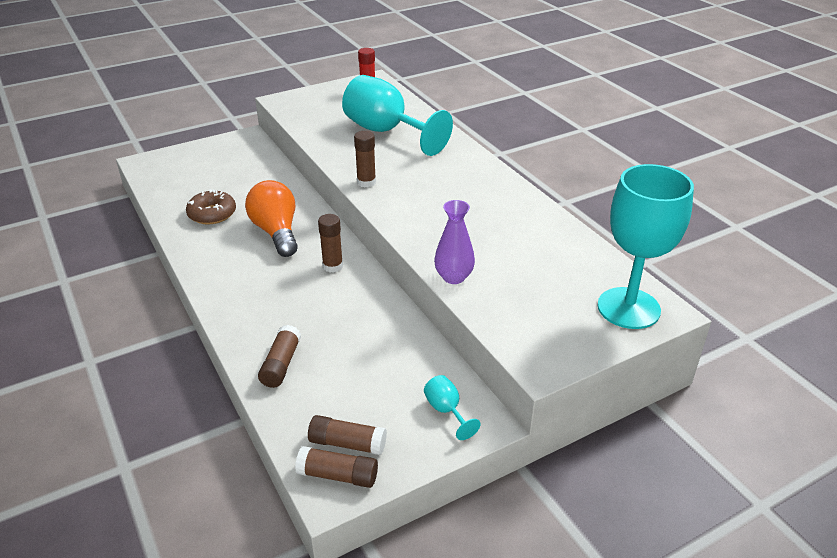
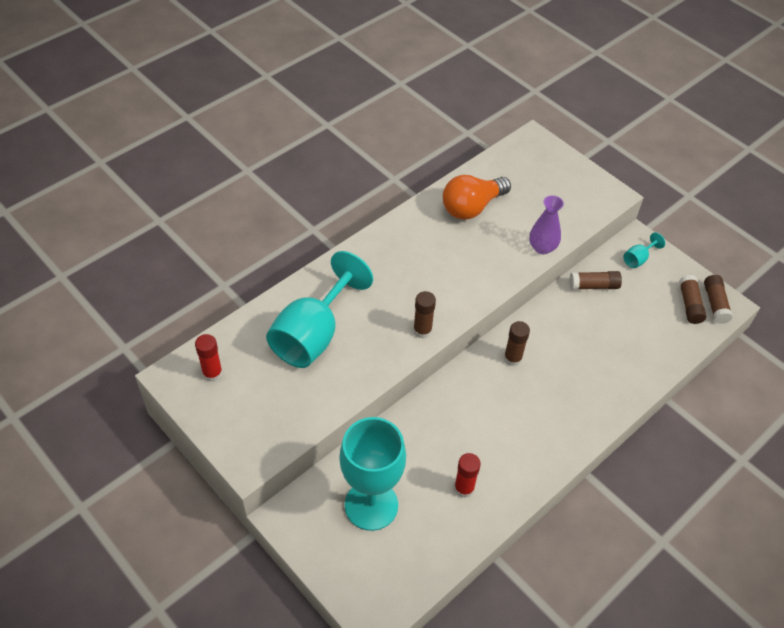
camera: 105 degrees left, 15 degrees up
(212, 214) = (464, 488): brown donut -> red glue stick
(276, 232) = (477, 418): orange light bulb -> orange light bulb (472, 207)
(281, 364) = (641, 361): brown glue stick -> brown glue stick (593, 286)
(628, 308) = (537, 155): turquoise goblet -> turquoise goblet (371, 505)

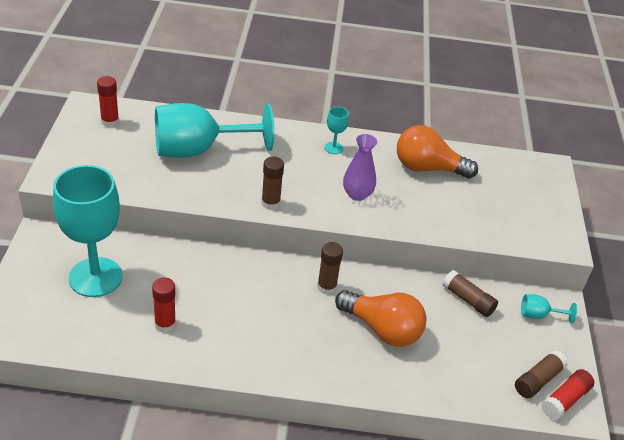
camera: 45 degrees right, 10 degrees down
(396, 245) = (333, 148): none -> turquoise goblet
(542, 247) = (444, 229): purple vase -> purple vase (357, 194)
(580, 355) = (382, 329): none -> orange light bulb
(715, 304) = (565, 400): brown glue stick -> red glue stick

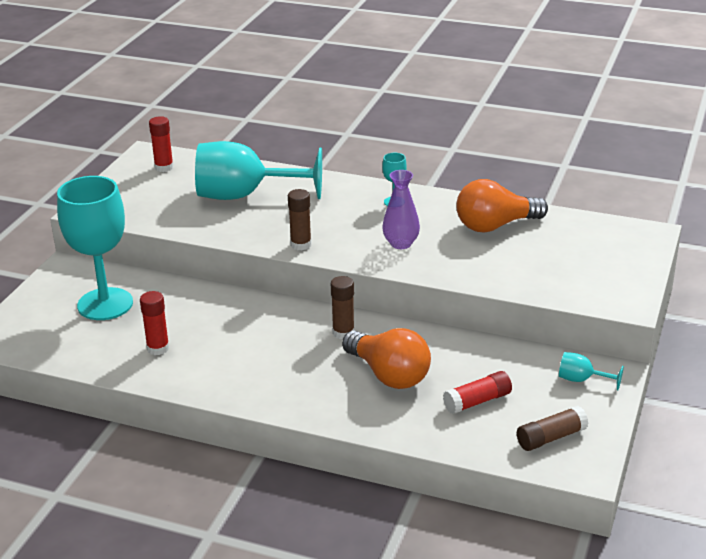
camera: 20 degrees right, 10 degrees down
(427, 168) = (495, 226): orange light bulb -> orange light bulb turned 45 degrees counterclockwise
(468, 300) = (501, 358): brown glue stick -> none
(565, 400) = (575, 459): red glue stick -> red glue stick (477, 401)

